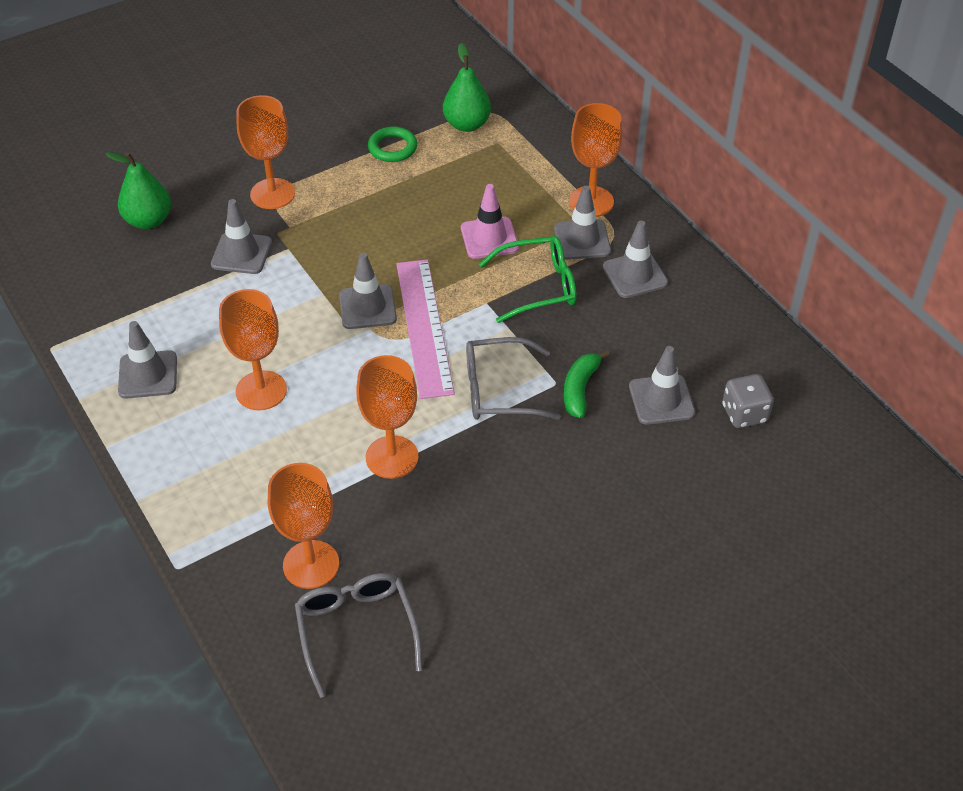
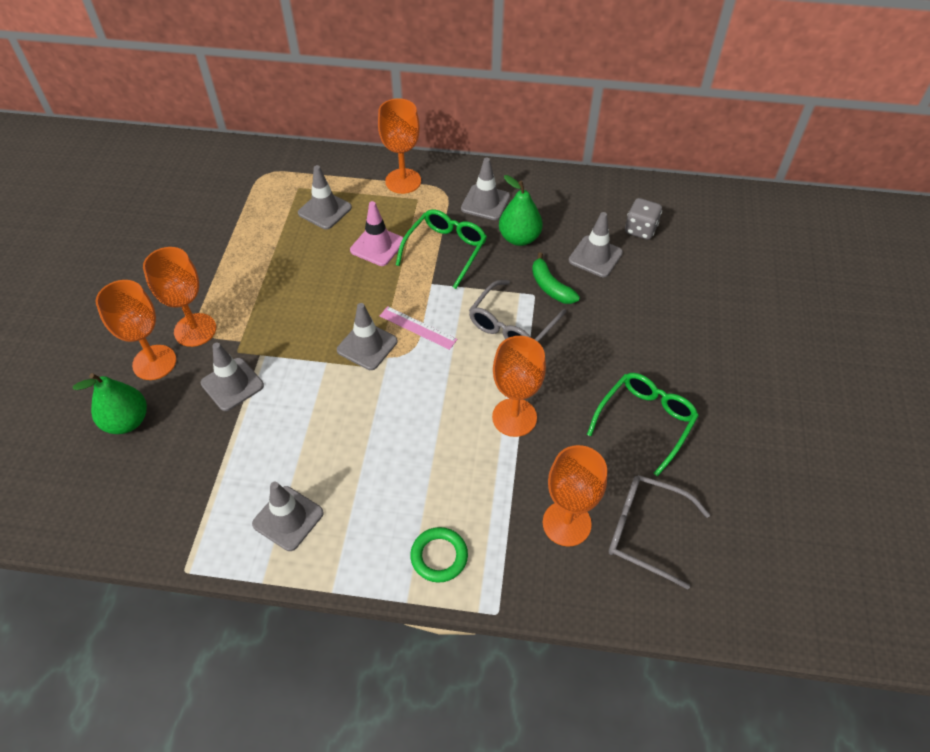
camera: 50 degrees left, 5 degrees up
(261, 390) = (379, 455): orange goblet -> orange goblet (154, 362)
(392, 148) = (235, 239): green ring -> green ring (439, 556)
(424, 327) = (418, 328): pink ruler -> pink ruler, size x0.53
(467, 124) = (262, 191): green pear -> green pear (519, 238)
(486, 560) = (645, 421): none -> green glasses
(582, 240) = (430, 206): grey traffic cone -> grey traffic cone (325, 210)

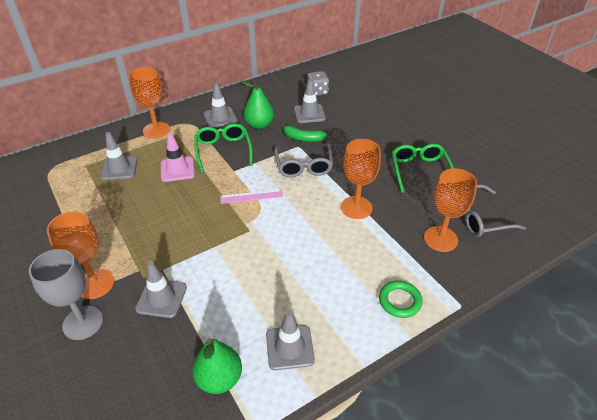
camera: 40 degrees left, 10 degrees down
(127, 421) = (100, 373): green pear -> green pear (219, 378)
(154, 362) = (83, 323): orange goblet -> grey goblet
(367, 346) = (231, 223): grey traffic cone -> none

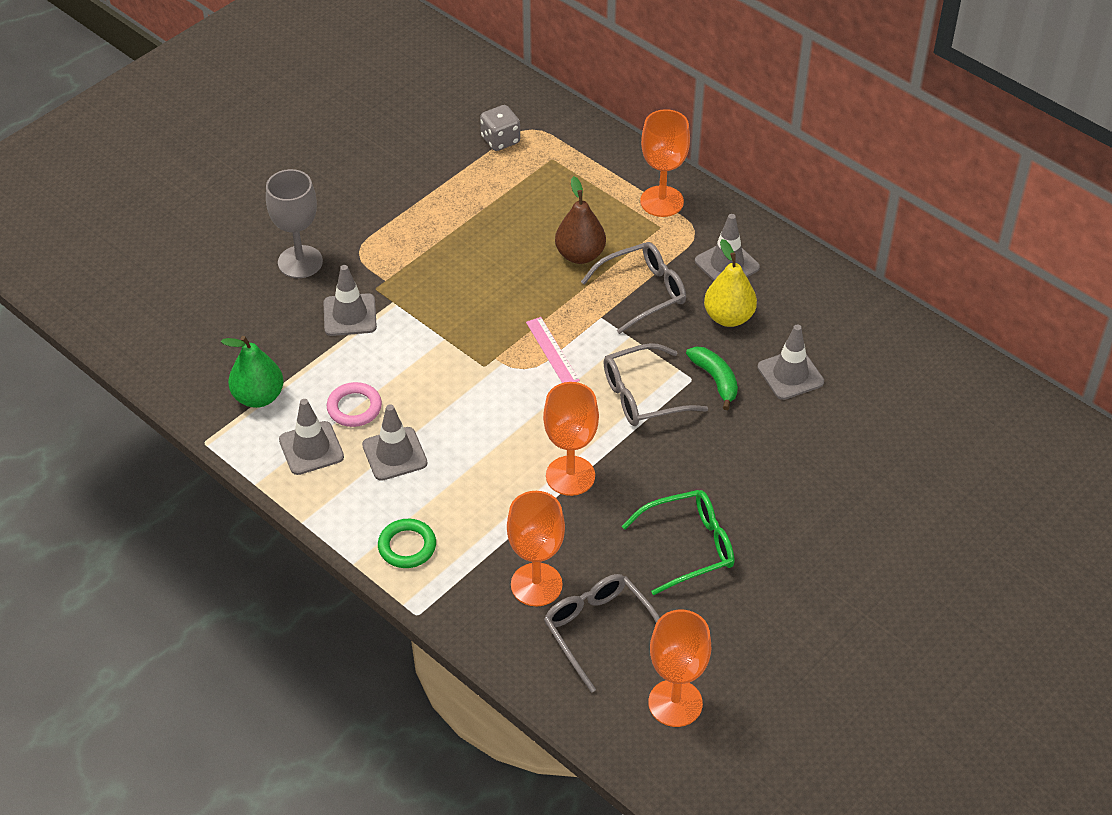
camera: 75 degrees right, 5 degrees up
(95, 284) = (354, 251): orange goblet -> orange goblet (675, 703)
(119, 168) = (559, 194): grey traffic cone -> grey traffic cone (394, 454)
(177, 169) = (580, 255): pink traffic cone -> brown pear
(223, 151) = (643, 292): green glasses -> grey glasses
(258, 311) = (354, 408): none -> pink ring
(259, 125) = (728, 317): green pear -> yellow pear
(302, 138) = (715, 380): green banana -> green banana turned 150 degrees clockwise
(317, 92) = (866, 372): grey dice -> grey dice (500, 140)

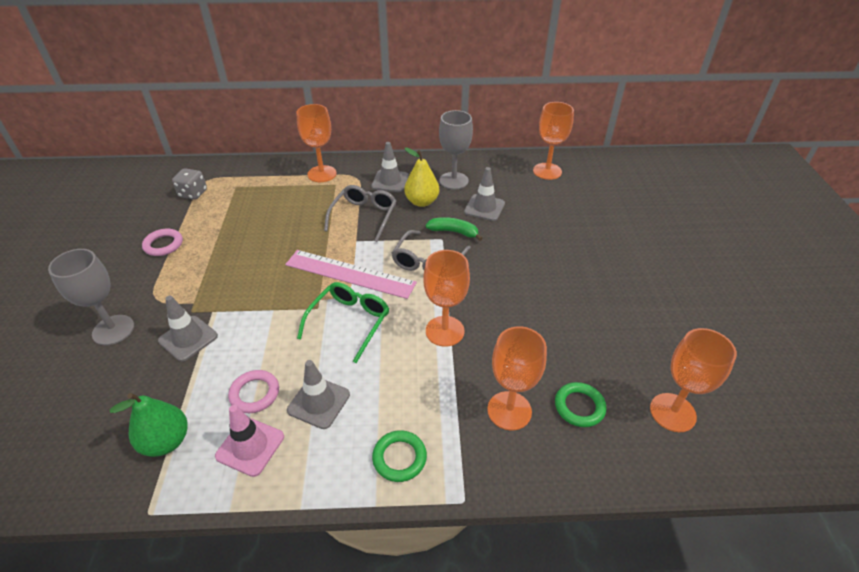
camera: 45 degrees left, 5 degrees down
(311, 448) = (250, 446): grey traffic cone -> pink traffic cone
(416, 192) = (163, 245): none -> pink ring
(552, 351) = (350, 274): pink ruler -> pink ruler, size x1.90
(580, 255) = (307, 219): brown pear -> none
(599, 631) = (579, 407): grey glasses -> green ring
(689, 546) = (555, 319): green glasses -> green glasses (349, 322)
(803, 314) = (454, 181): none -> grey goblet
(940, 381) = (547, 171): none -> orange goblet

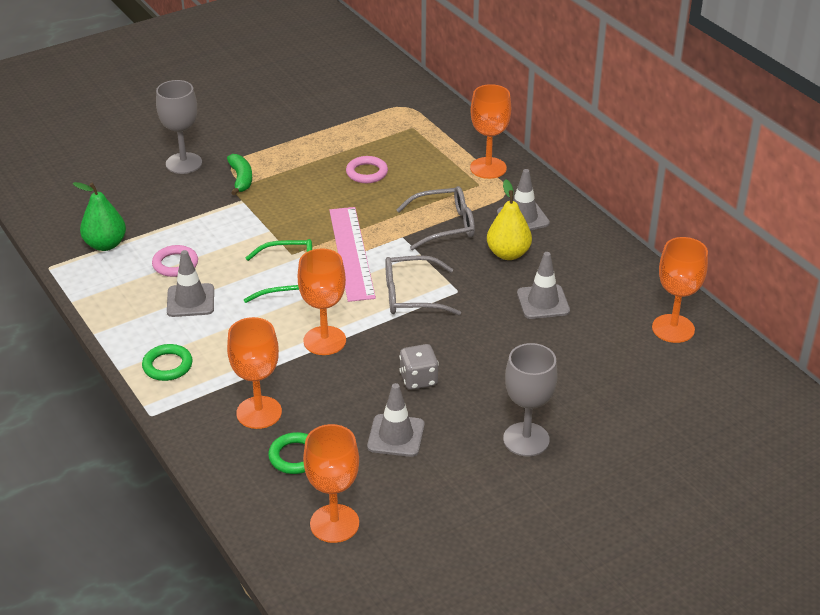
camera: 60 degrees right, 5 degrees down
(163, 245) = (295, 133): pink ring -> pink ring (367, 173)
(188, 338) = (203, 203): grey traffic cone -> grey traffic cone (396, 436)
(193, 193) = (377, 110): grey dice -> grey dice (418, 379)
(250, 446) = (127, 285): pink traffic cone -> none
(454, 181) = (572, 262): grey goblet -> grey goblet (526, 439)
(454, 232) = (477, 295): green banana -> green banana (241, 179)

